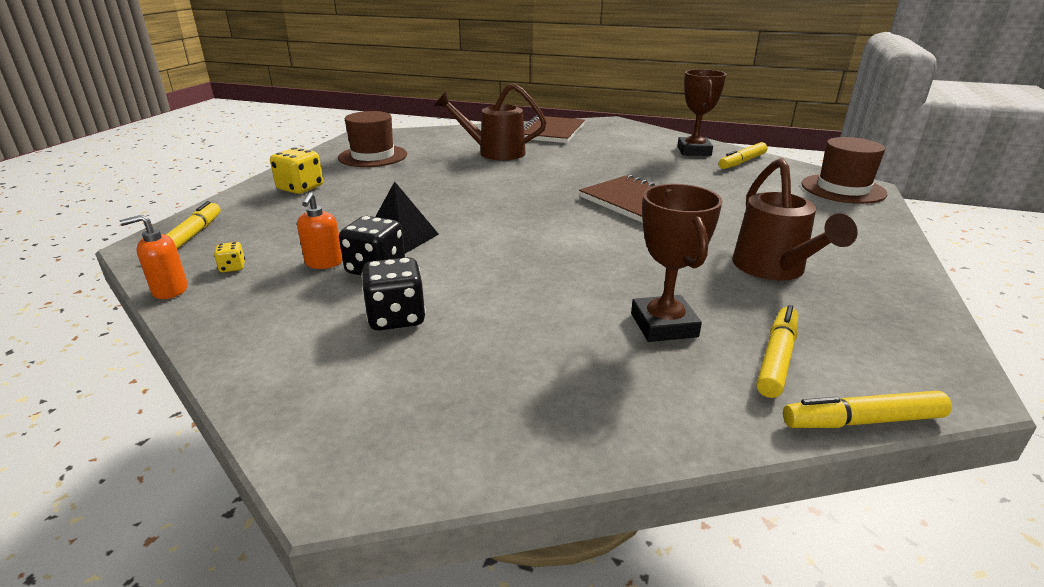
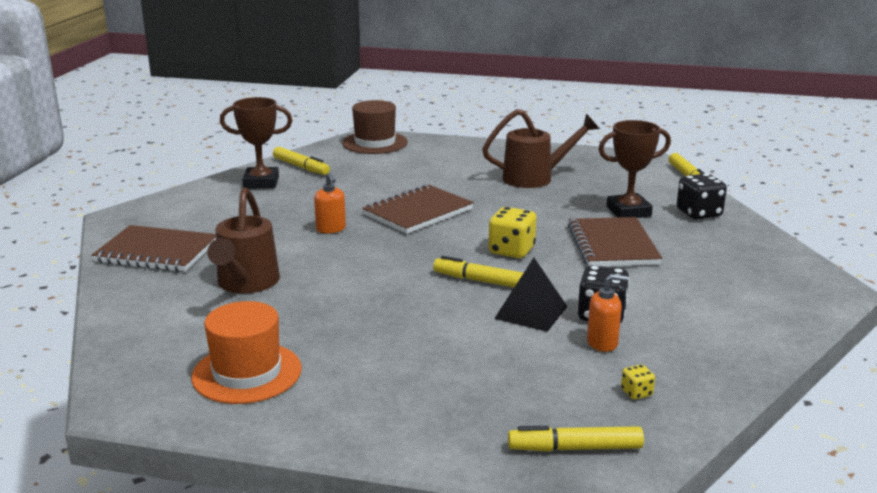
camera: 95 degrees left, 5 degrees down
(170, 290) = (699, 416): orange soap dispenser -> orange soap dispenser (331, 229)
(300, 188) = (393, 406): yellow dice -> yellow dice (511, 250)
(373, 156) = (247, 373): brown hat -> orange hat
(396, 317) = (674, 295): black dice -> black dice (699, 213)
(545, 297) = (612, 245): none -> brown notebook
(777, 358) = (646, 188): yellow marker -> yellow marker (481, 281)

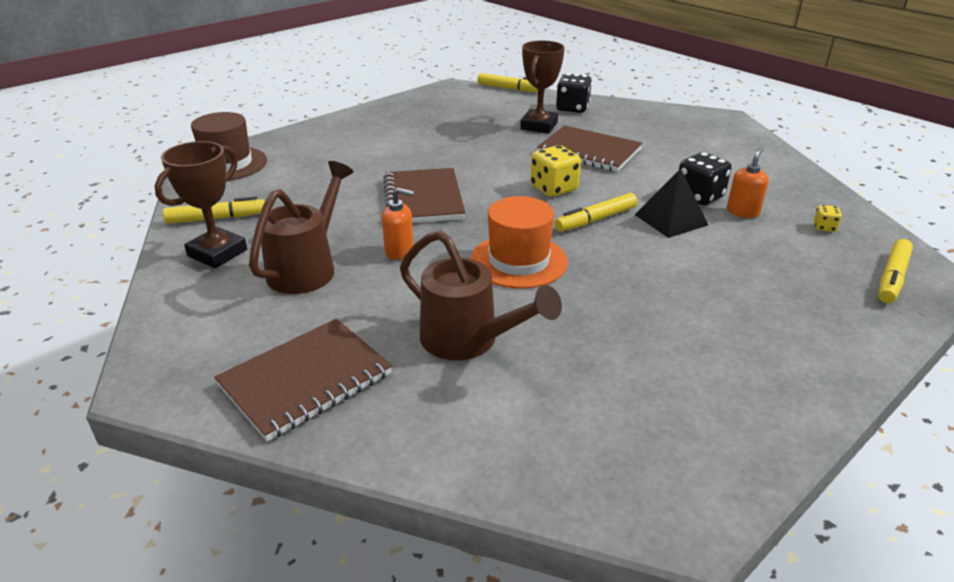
camera: 55 degrees left, 10 degrees up
(247, 373) = (673, 400): orange hat -> orange hat (518, 261)
(535, 178) = (428, 132): brown watering can -> brown watering can (307, 268)

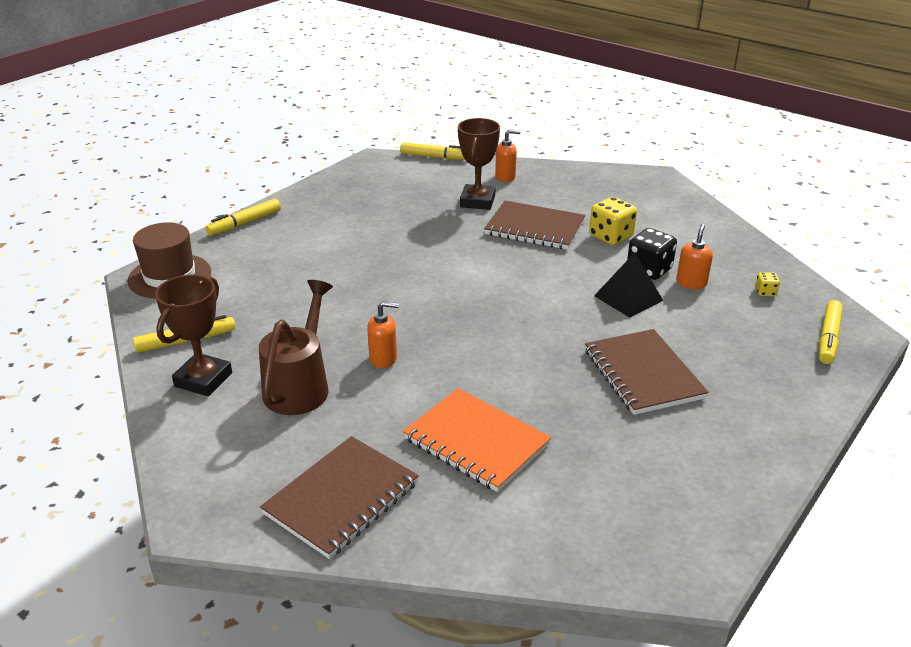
camera: 10 degrees left, 0 degrees up
(423, 199) = (387, 298): brown notebook -> brown notebook (642, 374)
(468, 340) = (476, 442): brown watering can -> orange notebook
(518, 261) = (499, 356): orange hat -> none
(554, 188) = (511, 274): yellow dice -> yellow dice (611, 236)
(572, 108) = (505, 177): black dice -> orange soap dispenser
(595, 219) = (559, 305): yellow marker -> yellow marker (244, 223)

